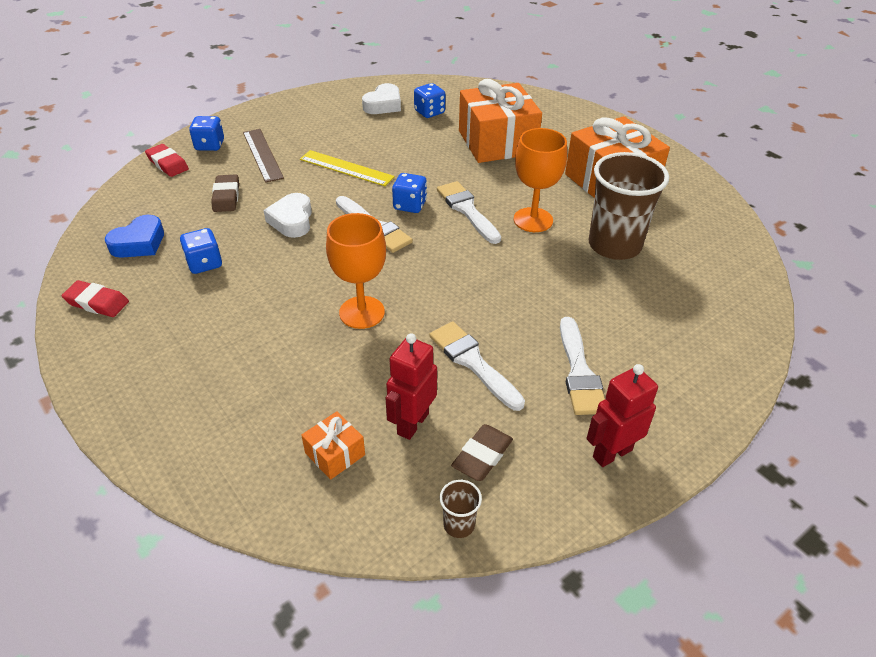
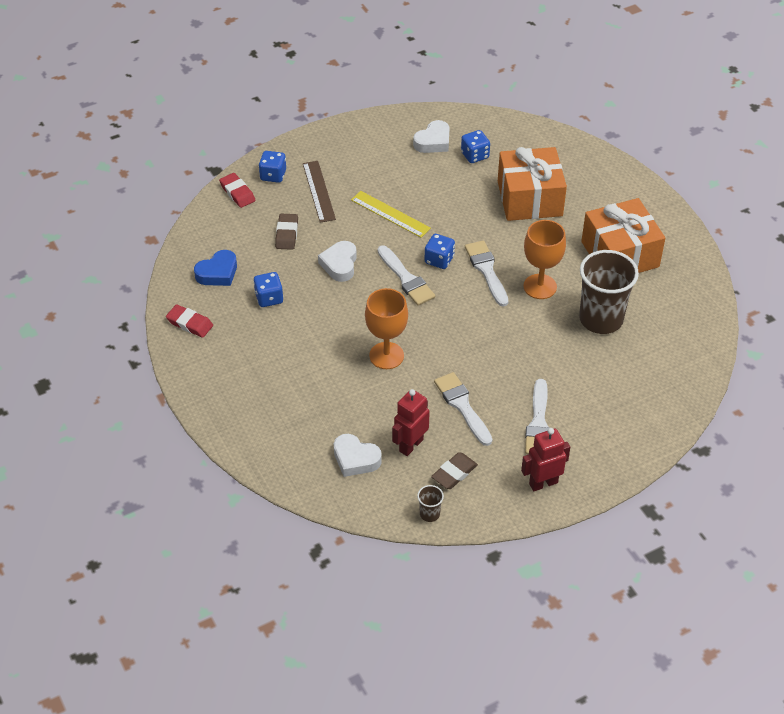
camera: 10 degrees right, 5 degrees up
(335, 454) = (355, 459): orange gift -> white heart

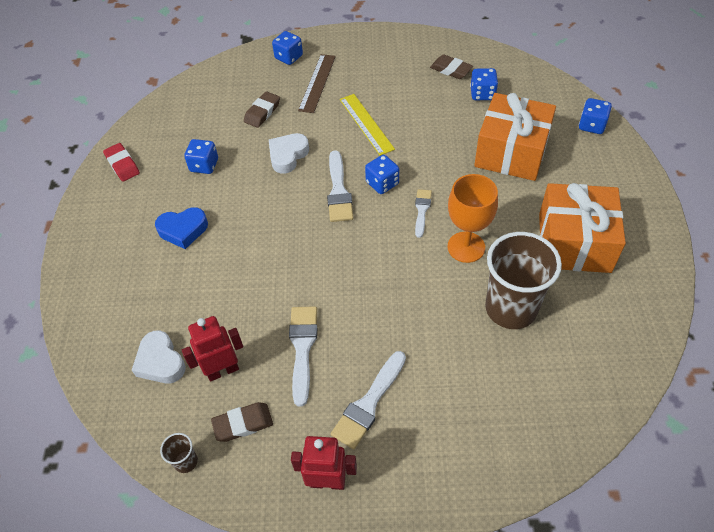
camera: 30 degrees right, 5 degrees up
(218, 273) = (180, 127): blue heart -> blue heart (183, 230)
(237, 193) = (248, 63): red eraser -> none
(386, 355) = (267, 262): orange goblet -> none
(433, 141) = (451, 70): white heart -> brown eraser
(486, 270) = (422, 210): white brush -> white brush, size x0.62
(581, 155) = (591, 125): none -> blue dice

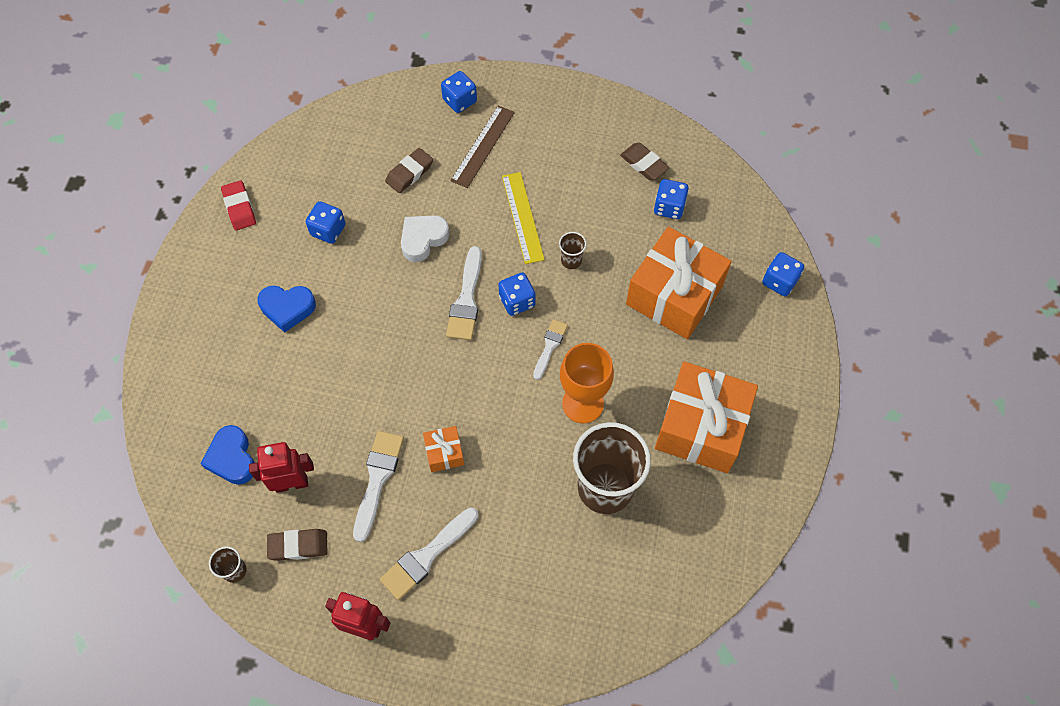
camera: 10 degrees right, 10 degrees up
(160, 362) = (232, 458): white heart -> blue heart
(357, 313) = (444, 453): none -> orange gift
(417, 145) = (571, 260): none -> brown cup

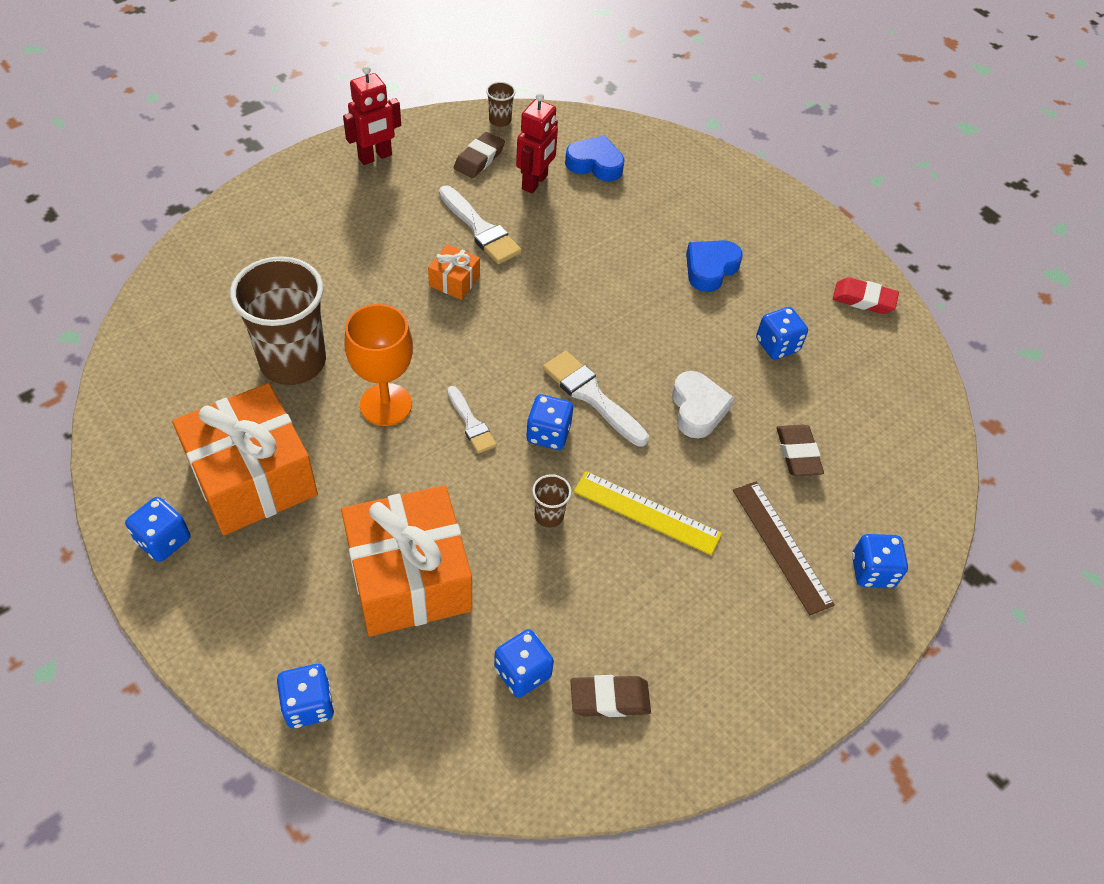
camera: 125 degrees right, 10 degrees down
(427, 556) = (382, 218): white brush -> none
(781, 433) = (163, 540): none -> blue dice

